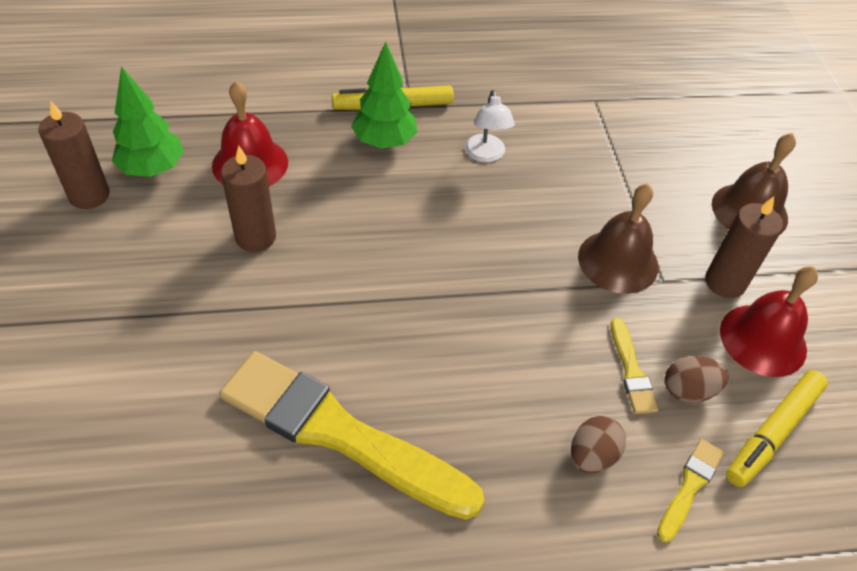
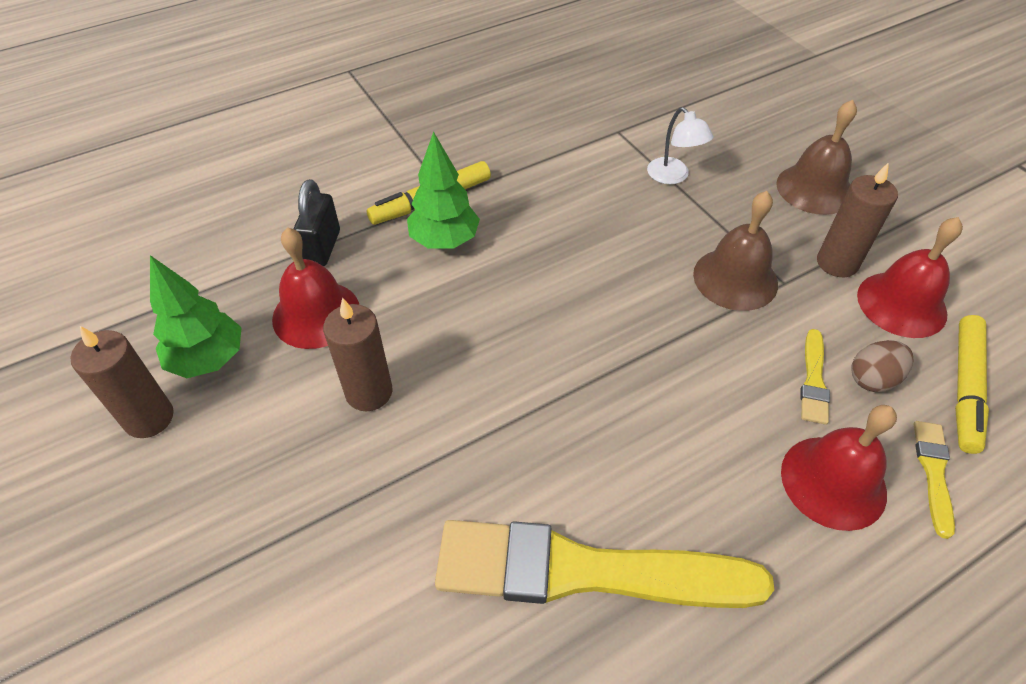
camera: 20 degrees left, 0 degrees up
(284, 114) = (322, 247): none -> black padlock
(486, 155) = (551, 219): white lamp -> white lamp (673, 176)
(592, 456) = (833, 482): brown egg -> red bell
(631, 370) = (813, 380): yellow brush -> yellow brush turned 45 degrees clockwise

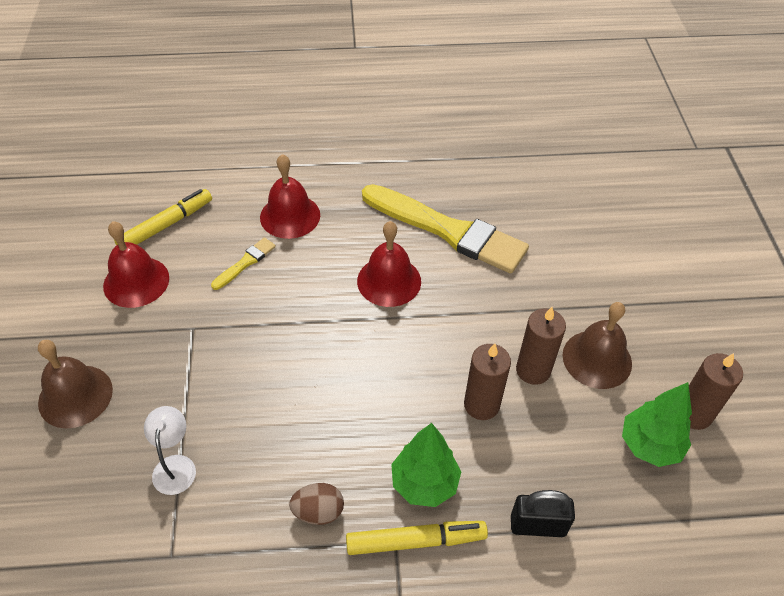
camera: 155 degrees left, 0 degrees up
(316, 314) = (558, 452): red bell -> red bell (389, 281)
(322, 247) = (537, 525): black padlock -> black padlock turned 60 degrees clockwise
(735, 278) = (223, 345): brown bell -> brown bell (597, 359)
(837, 263) = (140, 326): brown candle -> brown candle (481, 405)
(873, 379) = (210, 250): brown egg -> brown egg (318, 511)
(933, 472) = (235, 200): yellow brush -> none

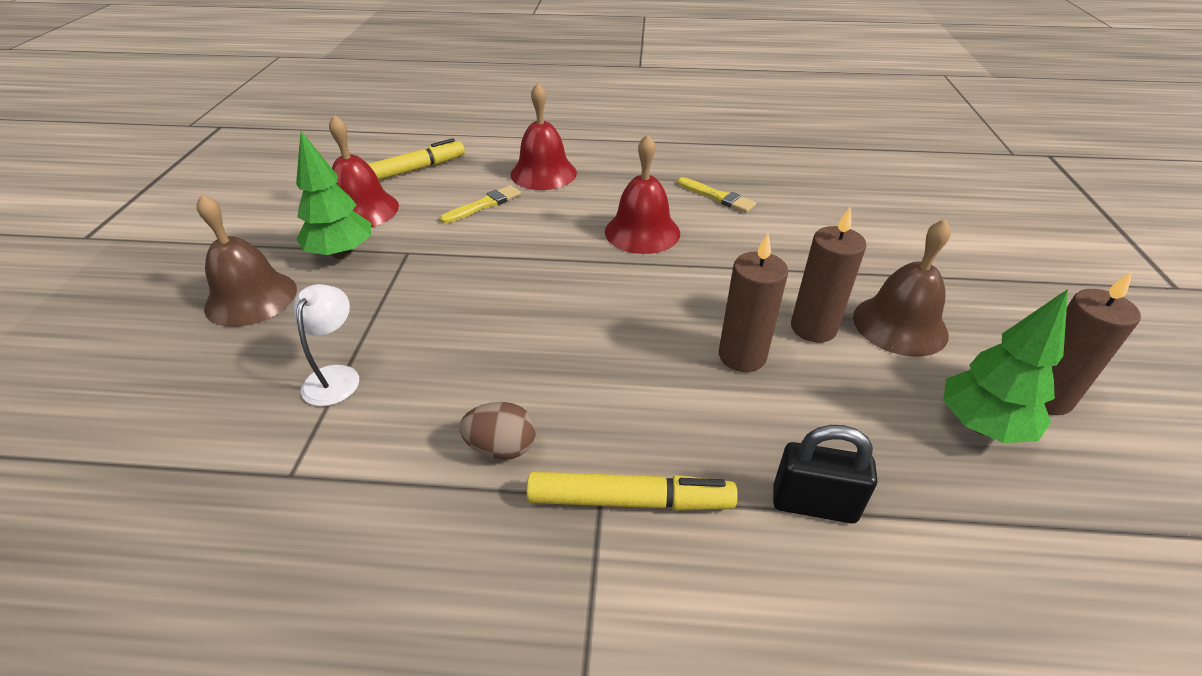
camera: 10 degrees right, 10 degrees down
(424, 483) = (653, 433): green tree -> green tree (341, 254)
(448, 230) = (717, 197): yellow brush -> yellow brush, size x0.42

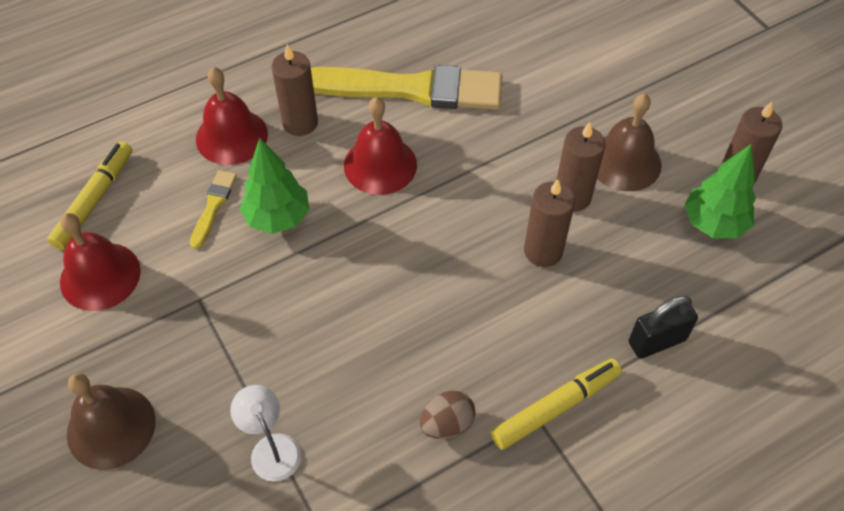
camera: 35 degrees left, 15 degrees up
(341, 254) = (139, 335): green tree -> green tree (278, 217)
(603, 184) = (300, 123): none -> brown candle
(717, 197) = (410, 89): yellow brush -> yellow brush, size x2.39

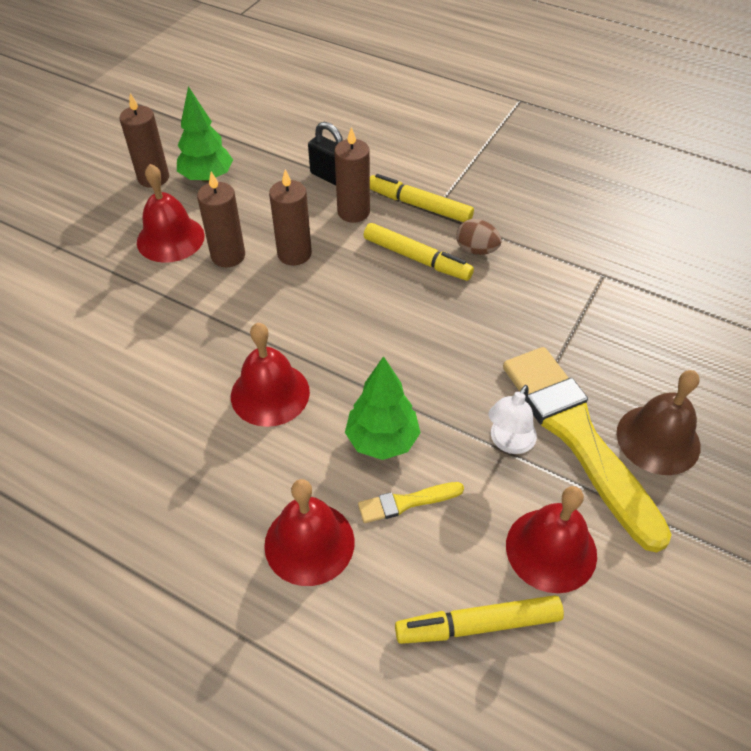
camera: 120 degrees left, 5 degrees down
(271, 447) = (577, 331): white lamp -> white lamp (508, 442)
(300, 123) = (254, 488): brown candle -> brown candle (353, 212)
(410, 89) = (155, 416): yellow brush -> yellow brush (577, 436)
(469, 357) = (417, 258): none -> yellow marker
(624, 162) = (170, 238): brown bell -> red bell

